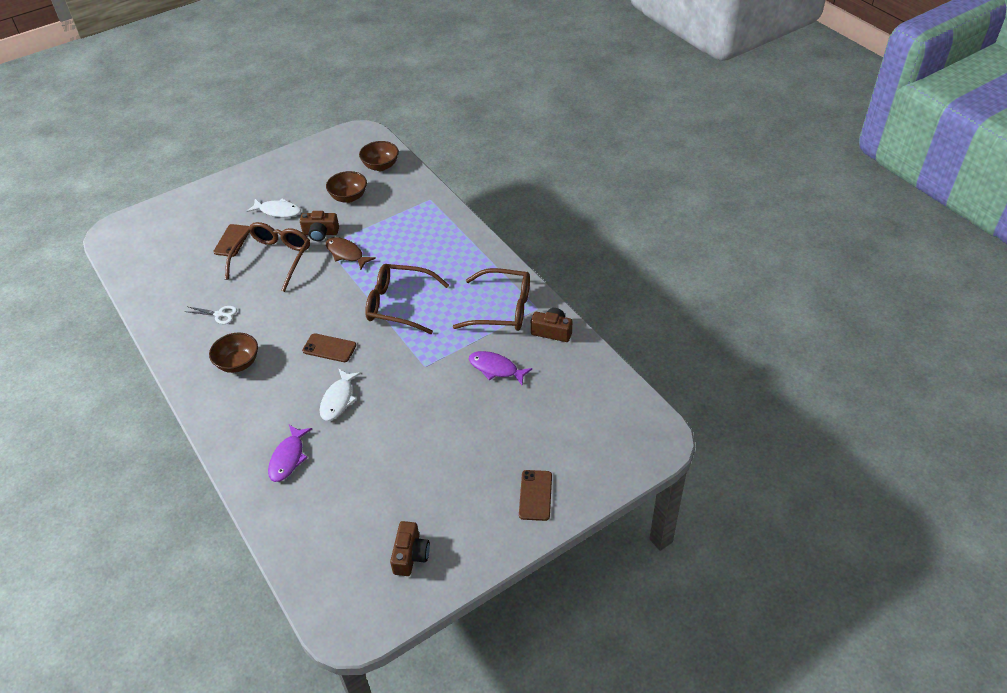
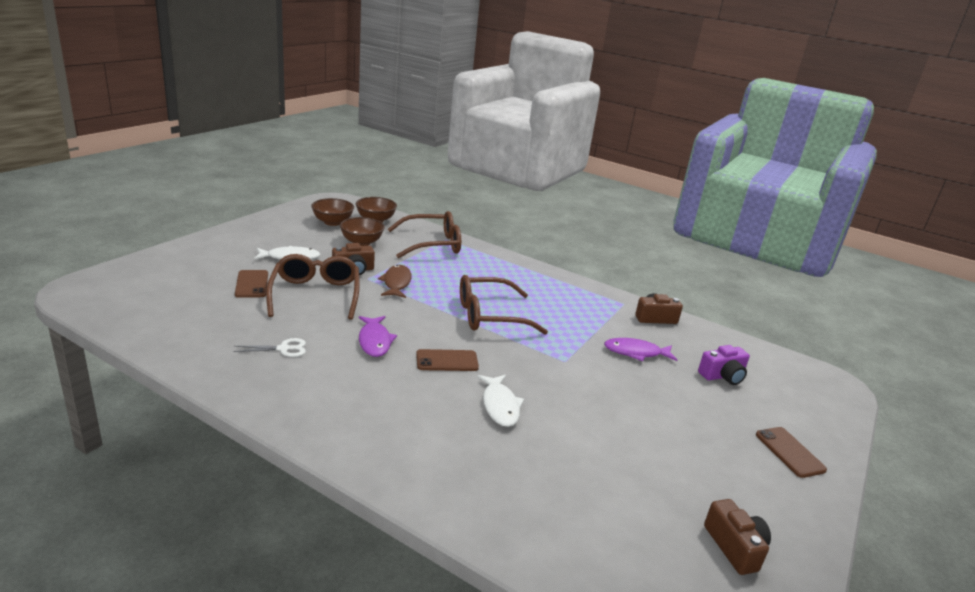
camera: 30 degrees left, 20 degrees down
(238, 363) = (345, 391): brown bowl -> brown bowl (332, 222)
(288, 458) = (491, 477): purple fish -> purple fish (375, 341)
(346, 254) = (396, 283): brown fish -> brown fish turned 75 degrees clockwise
(502, 309) = (593, 307): brown glasses -> brown glasses (432, 244)
(553, 409) = (722, 376): none -> purple camera

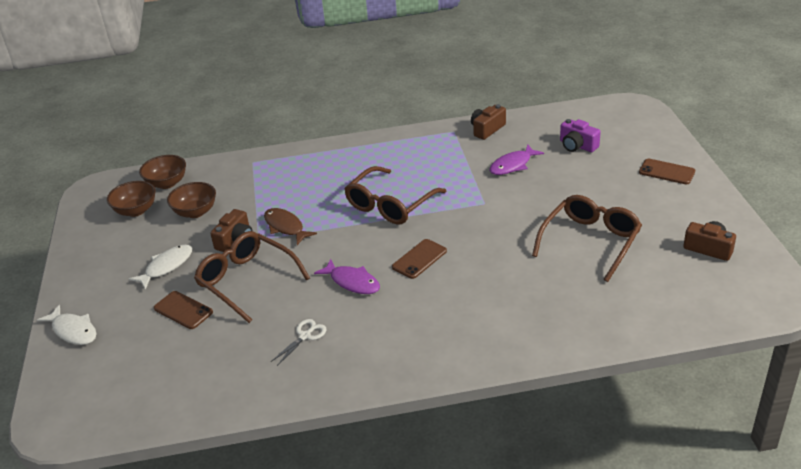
camera: 35 degrees left, 10 degrees up
(432, 244) = (251, 174): brown glasses -> brown glasses (590, 242)
(500, 406) = (496, 263): white fish -> white fish (73, 331)
(722, 376) = (577, 146): purple camera -> purple camera turned 105 degrees clockwise

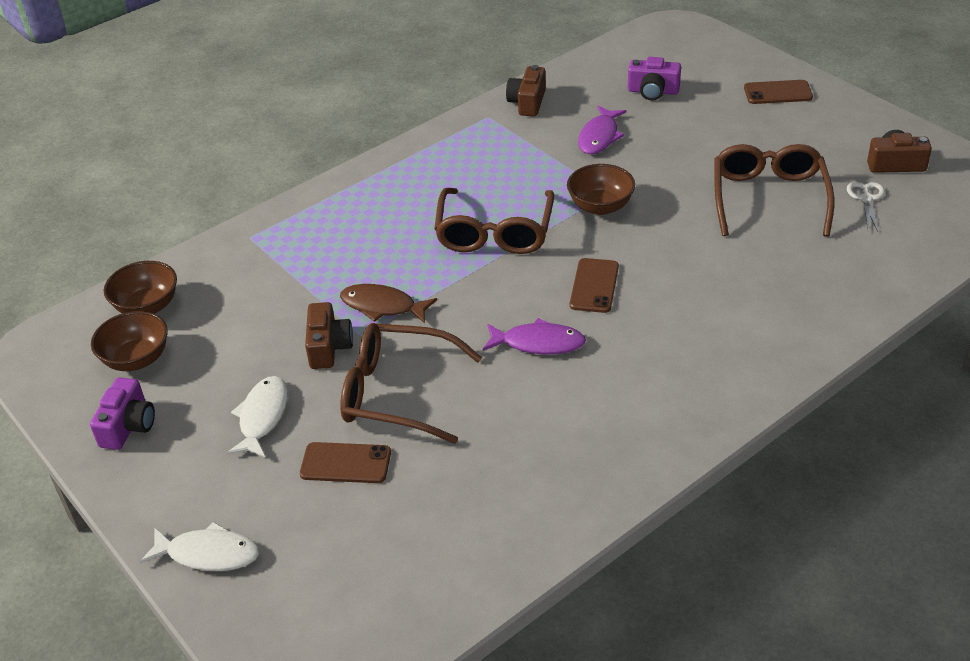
camera: 30 degrees left, 5 degrees up
(99, 245) = (128, 426): none -> purple camera
(195, 212) = (232, 330): brown bowl -> brown bowl (600, 206)
(305, 336) = (542, 430): white scissors -> white scissors (866, 198)

